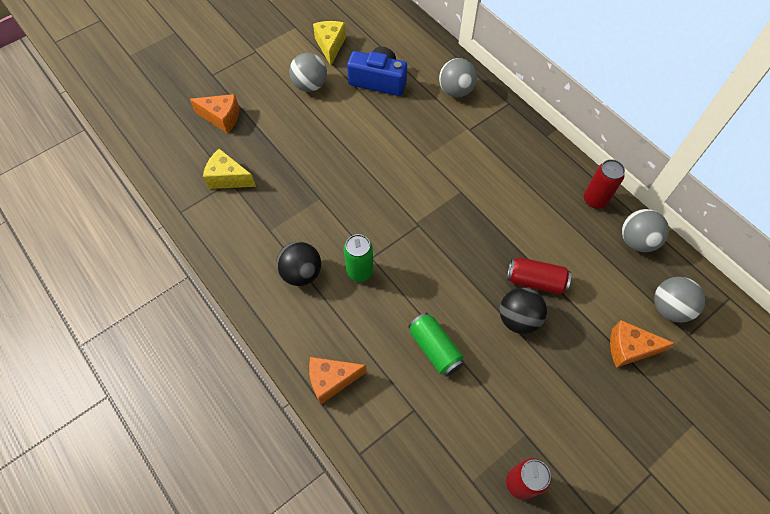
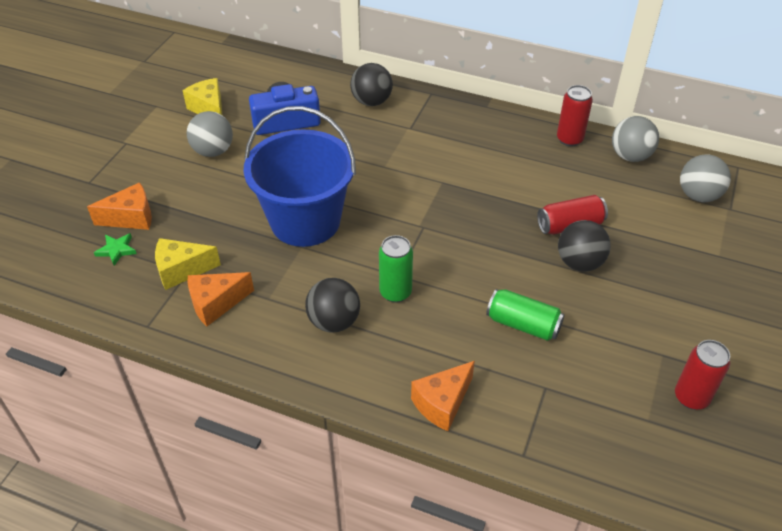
camera: 30 degrees left, 15 degrees down
(197, 140) = (116, 250): none -> green star
(336, 177) = (305, 221): none -> blue bucket
(455, 91) = (371, 101): grey ball -> black ball
(629, 348) = (692, 242): orange cheese -> orange cheese (216, 303)

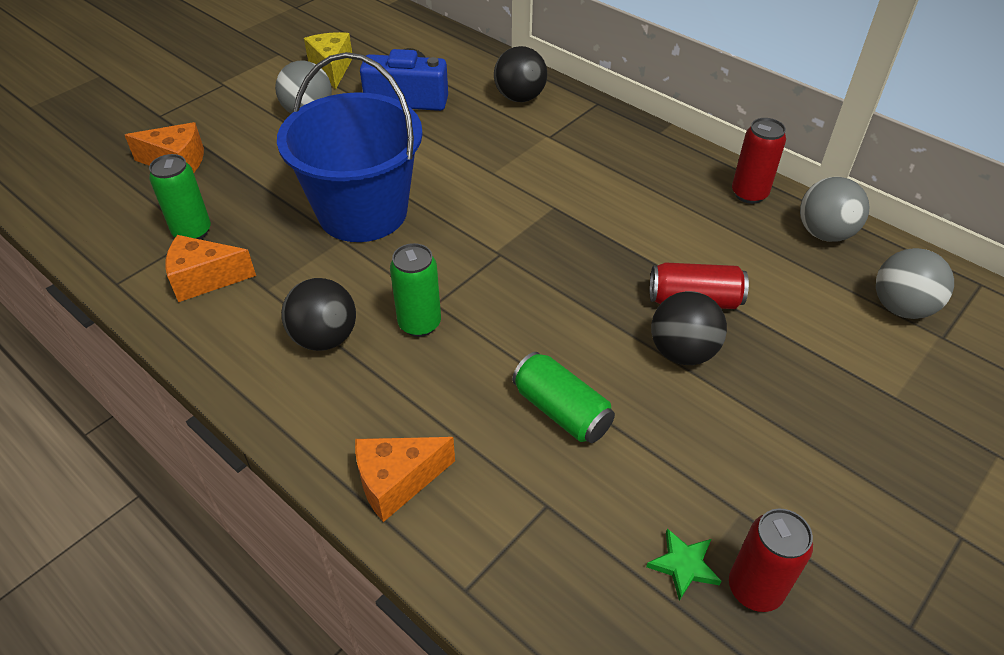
camera: 20 degrees right, 0 degrees up
(116, 250) = (140, 192): green star -> green star (683, 565)
(181, 270) = (192, 232): yellow cheese -> green can

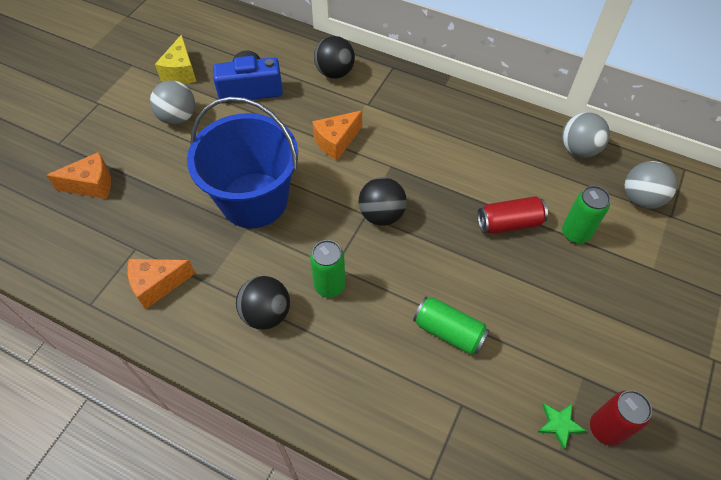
camera: 15 degrees left, 10 degrees up
(192, 232) = (130, 245): green can -> green can (575, 233)
(332, 68) = (181, 72): yellow cheese -> yellow cheese turned 150 degrees counterclockwise
(397, 482) = (358, 414): orange cheese -> orange cheese (336, 141)
(682, 352) = (513, 266): black ball -> black ball (381, 215)
(749, 194) = (521, 127): red can -> none

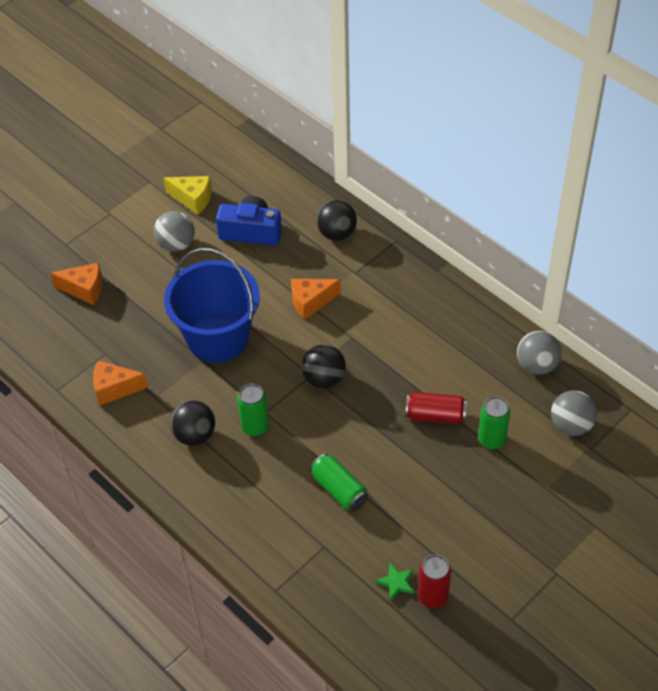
camera: 20 degrees right, 5 degrees down
(181, 72) = (193, 199): yellow cheese -> yellow cheese turned 90 degrees counterclockwise

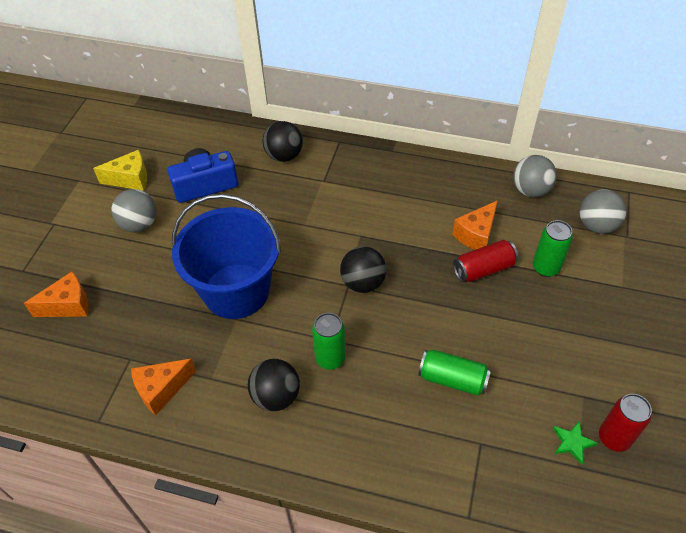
camera: 30 degrees left, 0 degrees up
(311, 302) = (302, 221): orange cheese -> orange cheese (476, 235)

